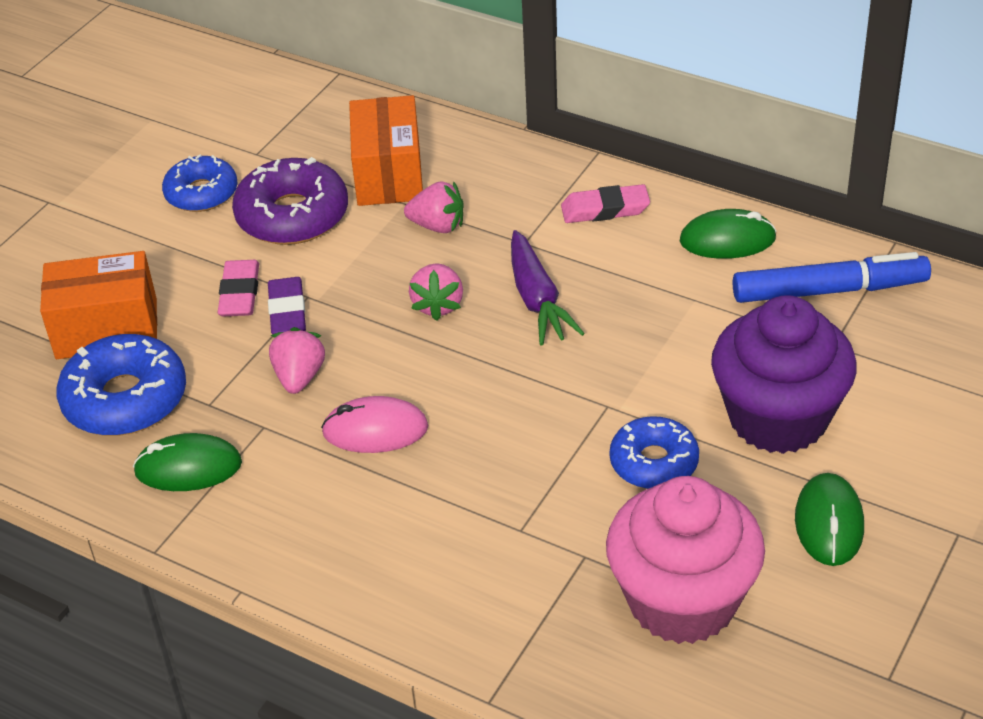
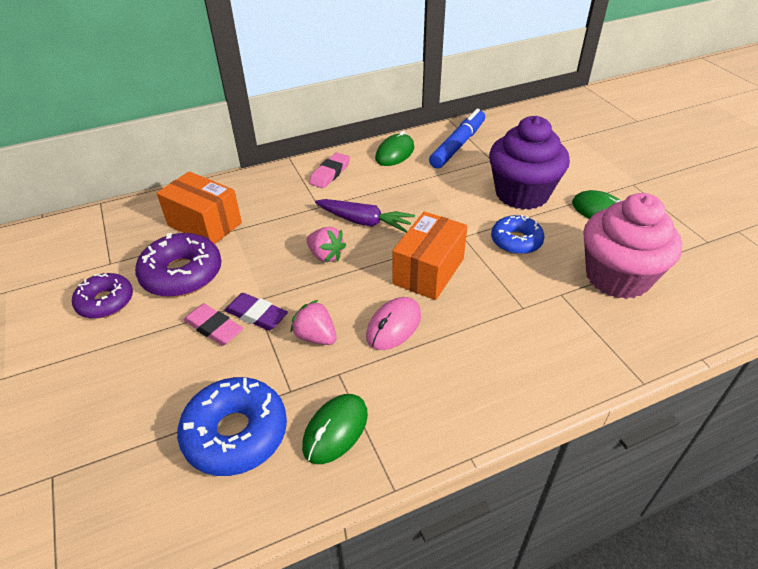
camera: 55 degrees left, 0 degrees up
(107, 329) = (158, 410): orange box -> orange box (428, 271)
(201, 193) = (105, 302): blue donut -> purple donut
(438, 226) = (268, 227): pink strawberry -> none

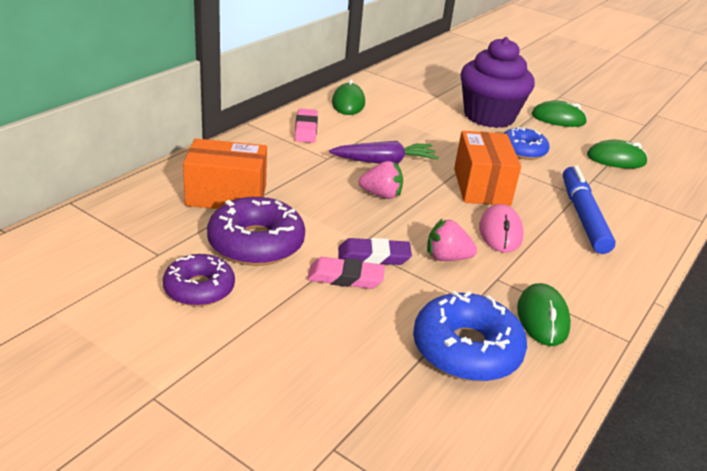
camera: 35 degrees left, 10 degrees down
(457, 145) = (396, 89): blue marker -> blue marker (582, 216)
(617, 277) = (616, 159): pink cupcake -> green mouse

